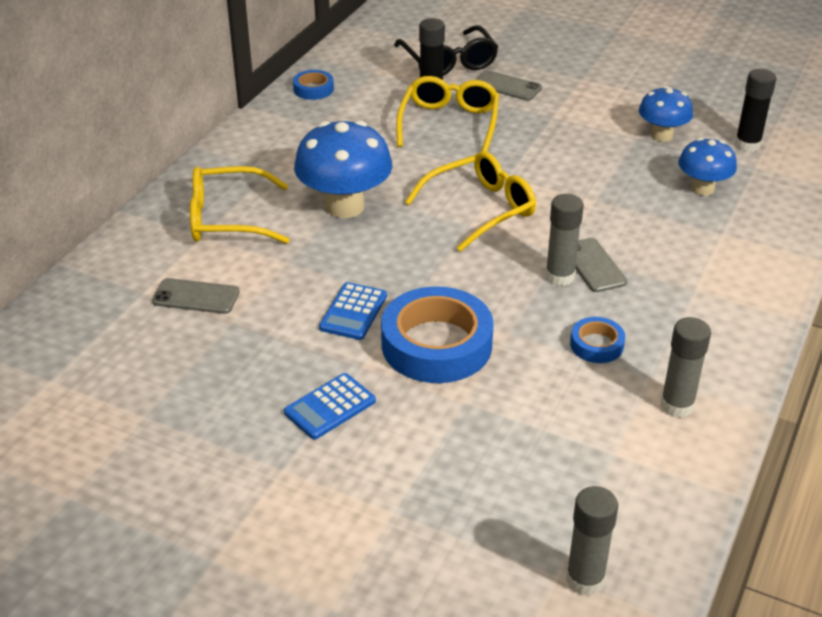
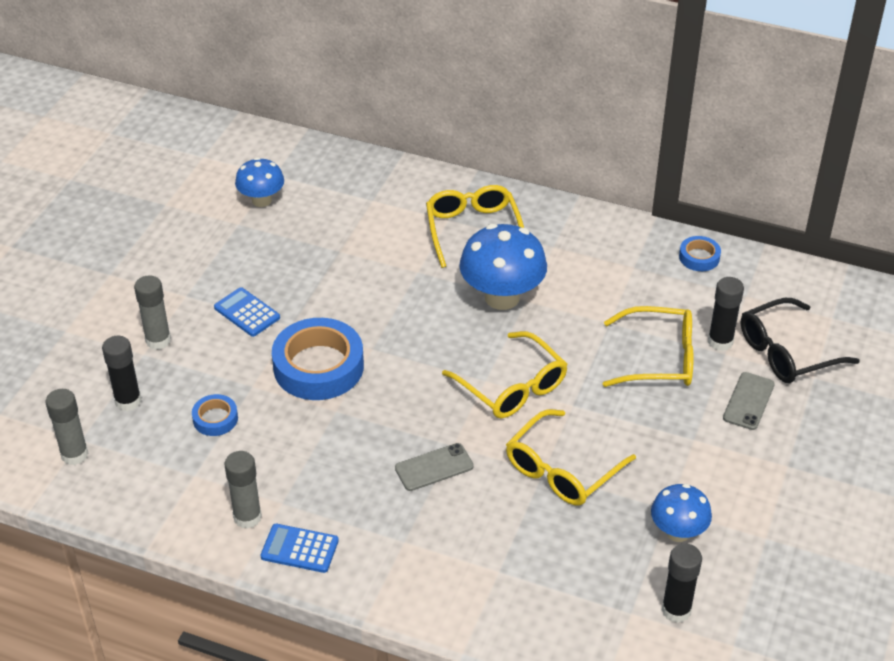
camera: 85 degrees right, 5 degrees up
(196, 297) = (369, 228): grey phone -> none
(353, 312) = (356, 315): blue calculator -> blue calculator (299, 549)
(485, 524) = (128, 401): none -> black glue stick
(560, 276) = (414, 443): grey glue stick -> grey glue stick (158, 340)
(593, 188) = (562, 470): none -> yellow glasses
(596, 345) = (322, 467): blue tape -> blue tape (215, 419)
(702, 189) = (577, 561): blue mushroom -> blue mushroom (261, 200)

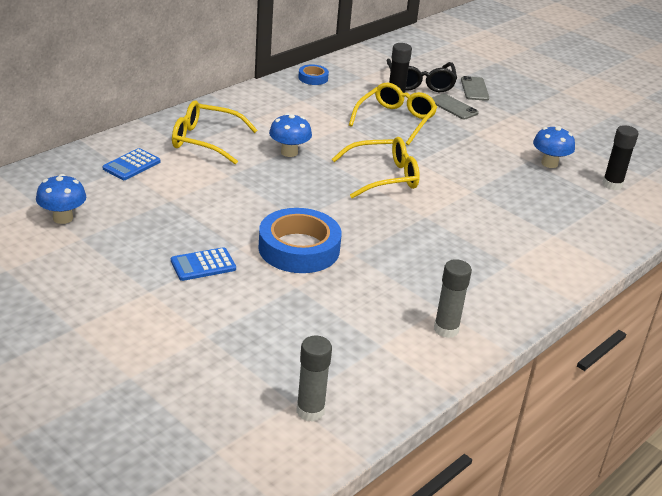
camera: 70 degrees left, 10 degrees down
(128, 401) = (262, 360): black glue stick -> none
(158, 340) = (196, 322): grey glue stick -> none
(215, 419) = (321, 316): blue tape -> none
(299, 549) = (493, 313): blue calculator -> blue calculator (131, 165)
(434, 467) = (442, 230): grey phone -> grey phone (474, 89)
(502, 297) = (289, 152): blue mushroom -> blue mushroom, size x0.60
(562, 470) = (474, 183): yellow glasses -> none

